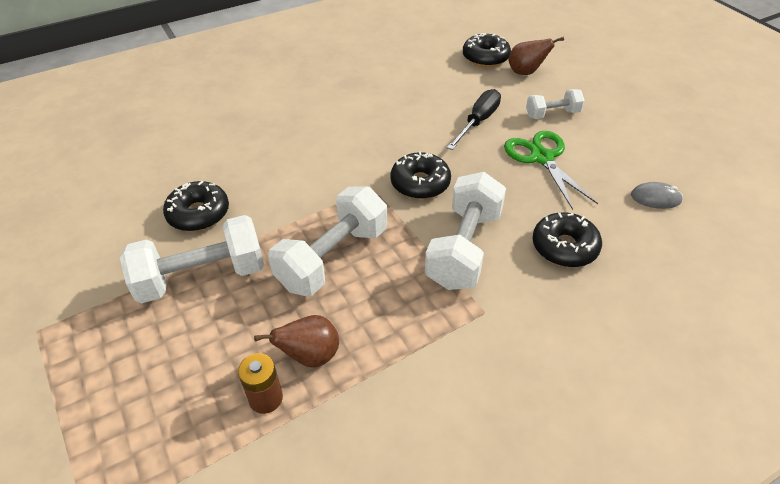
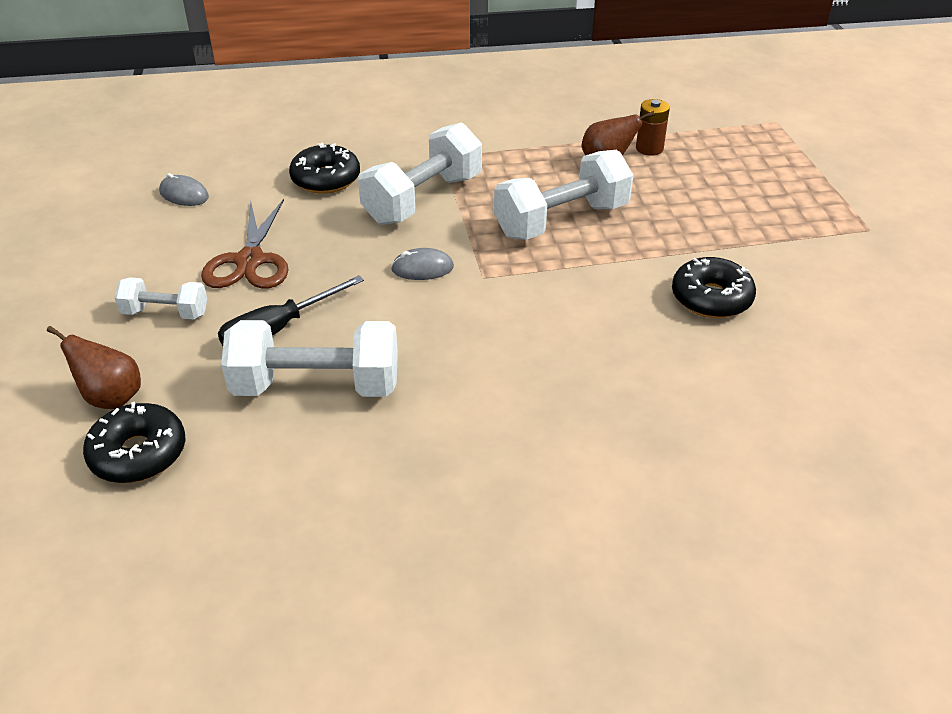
camera: 160 degrees left, 5 degrees down
(202, 277) = (704, 235): white dumbbell -> white dumbbell (316, 386)
(420, 183) = (422, 268): black donut -> grey mouse
(542, 158) = (250, 261): green scissors -> brown scissors

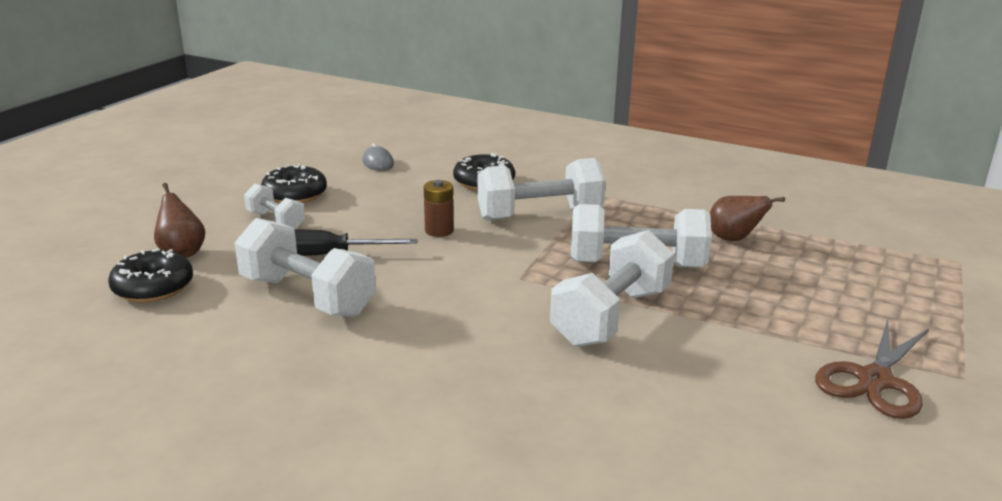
camera: 35 degrees right, 15 degrees down
(250, 261) = (367, 211): brown scissors -> brown scissors (874, 380)
(422, 268) = (479, 256): grey mouse -> none
(600, 284) = (611, 317): none -> white dumbbell
(649, 148) = (789, 242): brown battery -> brown battery (439, 231)
(711, 298) = (705, 365): black donut -> black donut (295, 195)

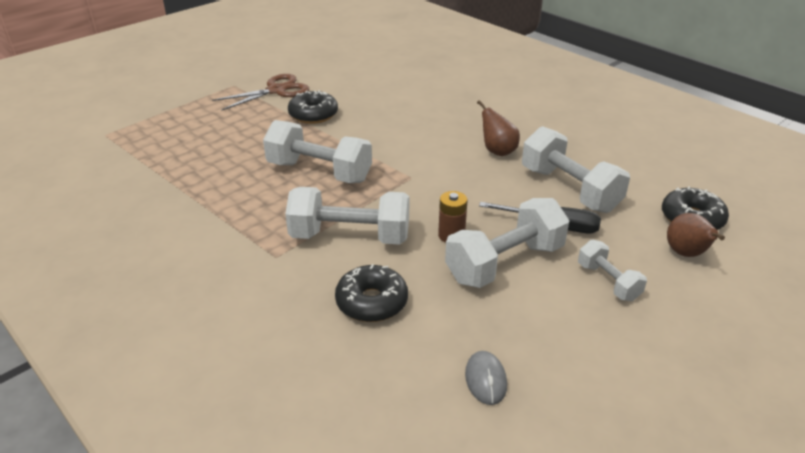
camera: 160 degrees left, 10 degrees up
(295, 195) = (593, 325): black donut -> black donut (313, 115)
(611, 317) = (373, 140): white dumbbell -> white dumbbell (504, 263)
(734, 239) = (222, 179): brown pear -> brown pear (497, 151)

